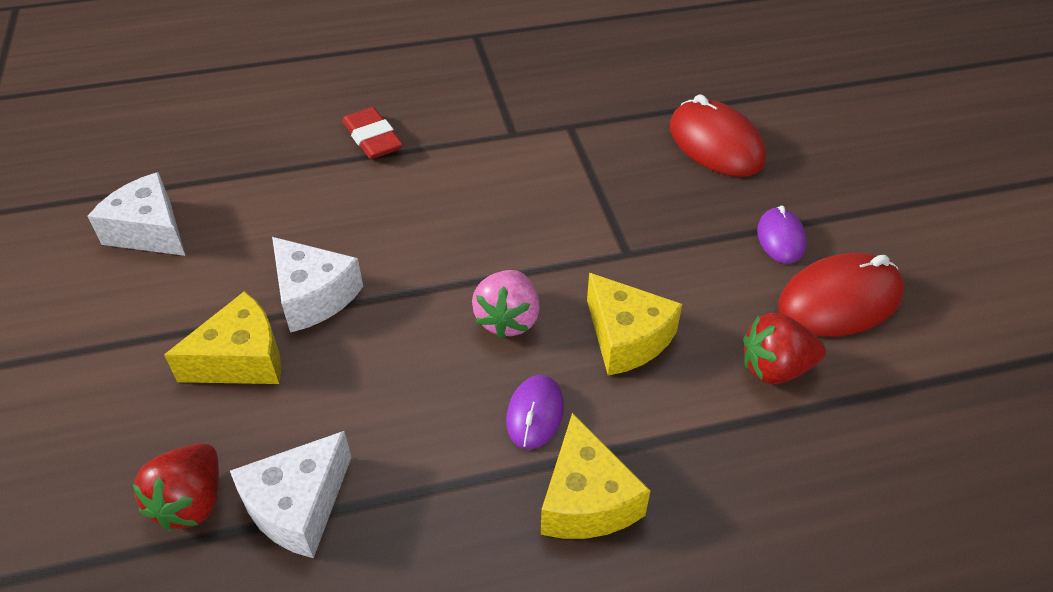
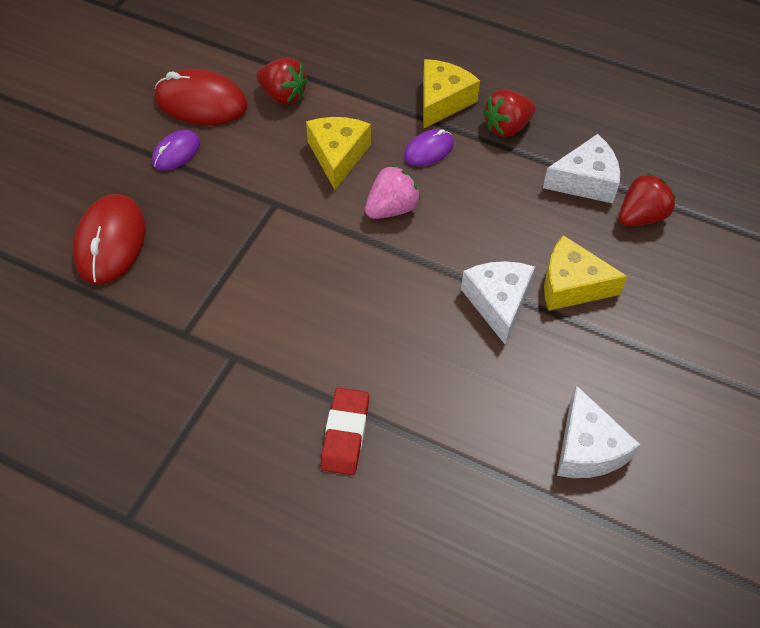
camera: 140 degrees left, 10 degrees up
(465, 519) = (507, 127): none -> red strawberry

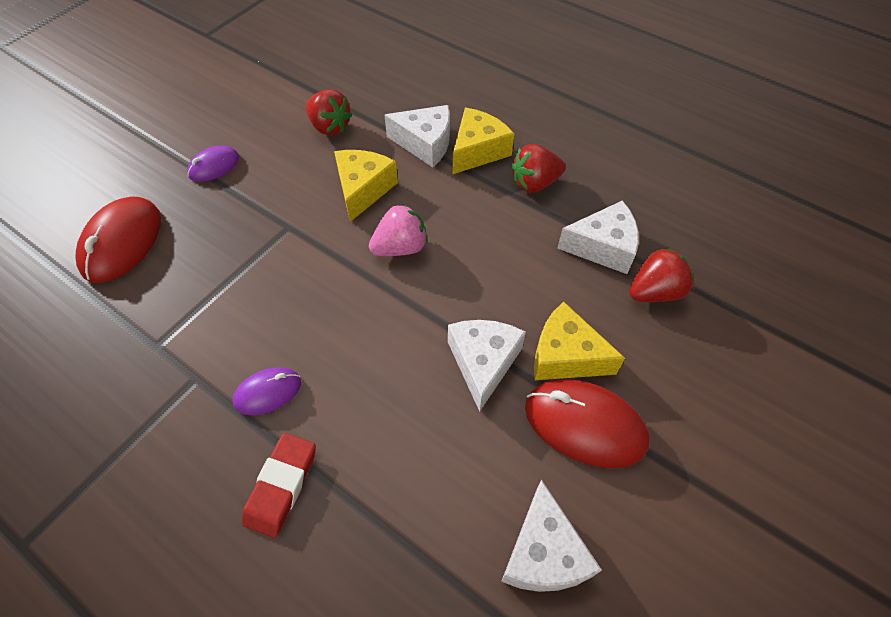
camera: 10 degrees right, 0 degrees up
(201, 102) = (253, 124): red mouse -> red mouse (585, 424)
(387, 100) = (425, 144): none -> white cheese
(429, 150) = (452, 195): purple mouse -> purple mouse (268, 392)

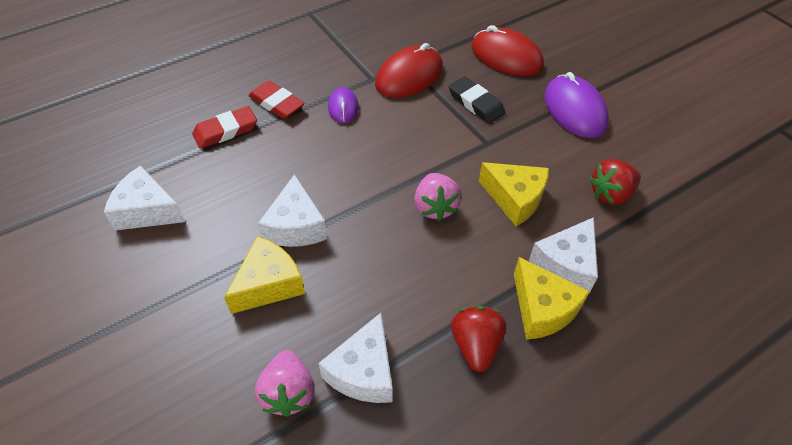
camera: 110 degrees right, 5 degrees down
(214, 166) = (574, 110): purple mouse -> purple mouse, size x1.76
(223, 252) = (476, 103): none -> black eraser
(361, 531) = (225, 131): none -> red eraser
(483, 363) = (296, 226): white cheese -> white cheese turned 60 degrees clockwise
(585, 424) = (207, 271): red mouse -> red mouse (409, 76)
(654, 292) = (288, 392): red strawberry -> pink strawberry

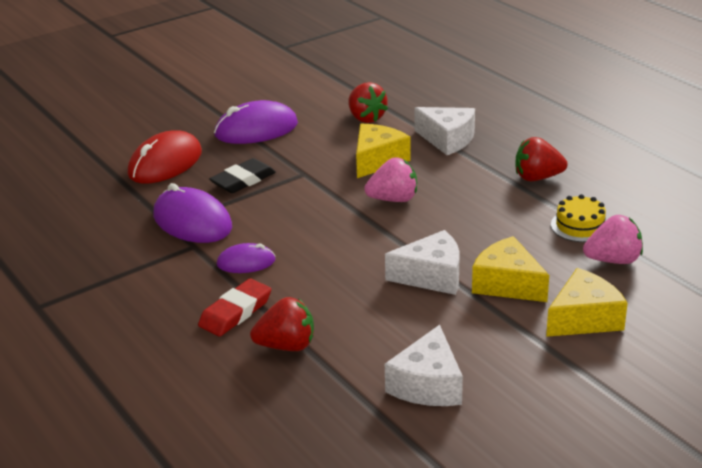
camera: 90 degrees left, 20 degrees down
(225, 131) = (286, 346): red eraser -> red strawberry
(363, 371) = (580, 226): white cheese -> yellow cake
(409, 76) = (192, 221): red mouse -> purple mouse
(542, 309) = (494, 150): yellow cheese -> yellow cheese (584, 318)

